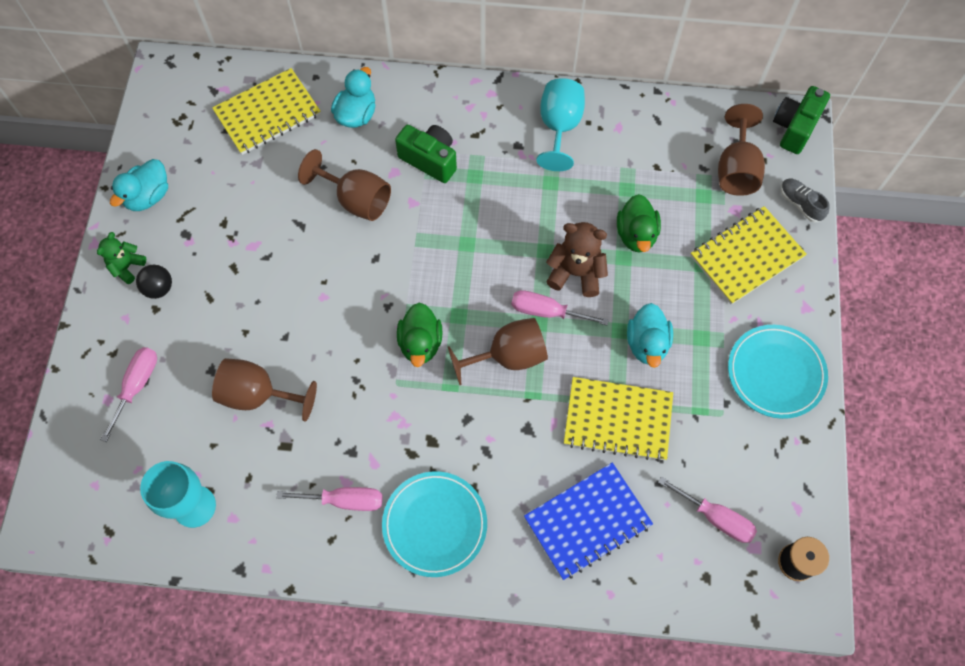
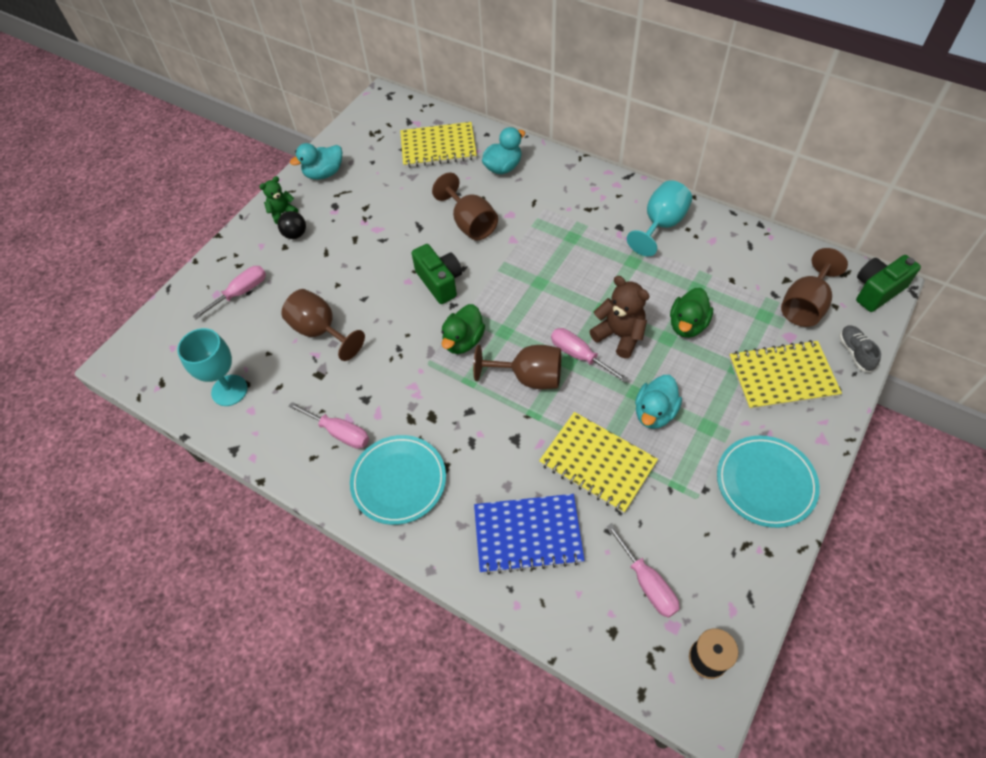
camera: 30 degrees right, 10 degrees down
(430, 160) = (542, 215): green camera -> green camera (440, 282)

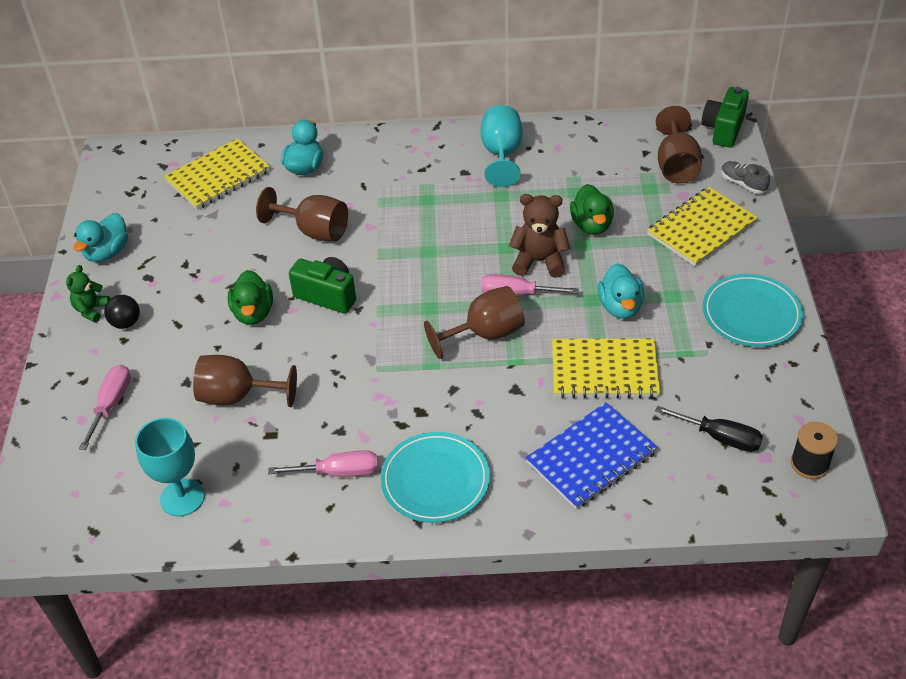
camera: 35 degrees left, 10 degrees down
(463, 341) = (396, 334): green duck -> green duck (253, 313)
(647, 583) = (720, 437): pink screwdriver -> black screwdriver

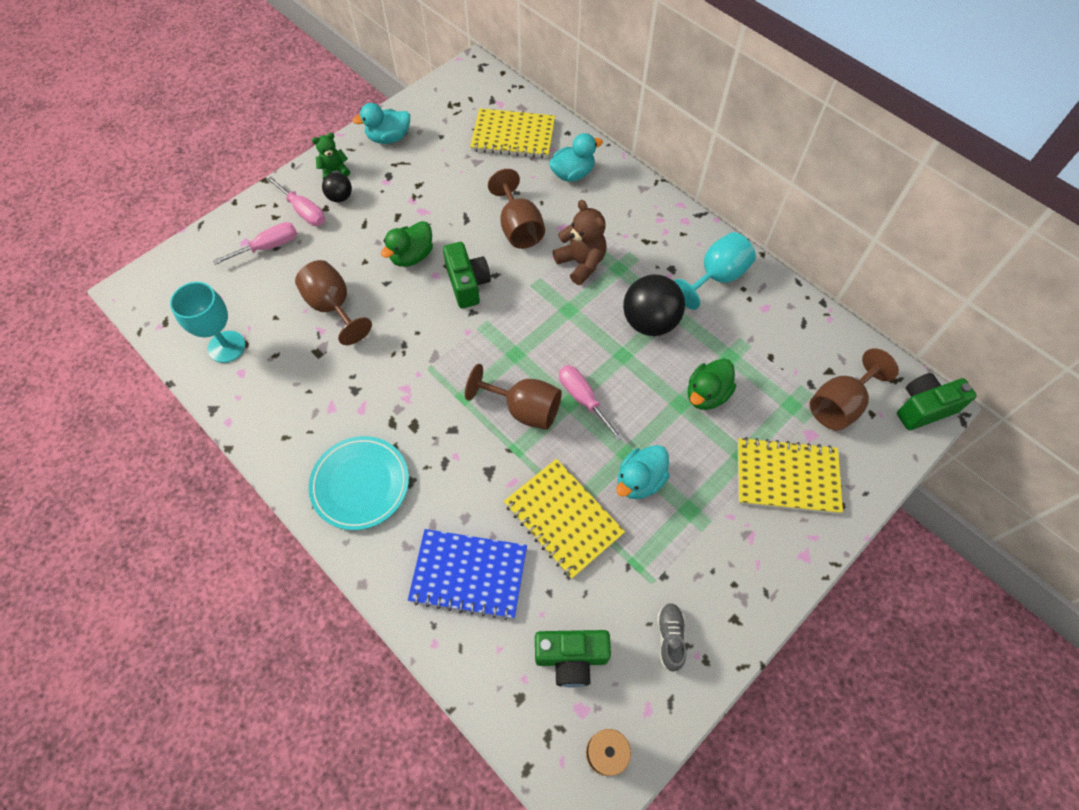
camera: 45 degrees right, 15 degrees up
(339, 472) = (318, 418): pink screwdriver -> pink screwdriver (304, 211)
(495, 214) = (649, 322): none -> black ball
(539, 261) = (631, 388): brown teddy bear -> brown teddy bear (581, 263)
(720, 437) = (571, 658): black screwdriver -> green camera
(743, 183) = (874, 470): grey shoe -> grey shoe (670, 638)
(751, 314) = (729, 586): turquoise plate -> none

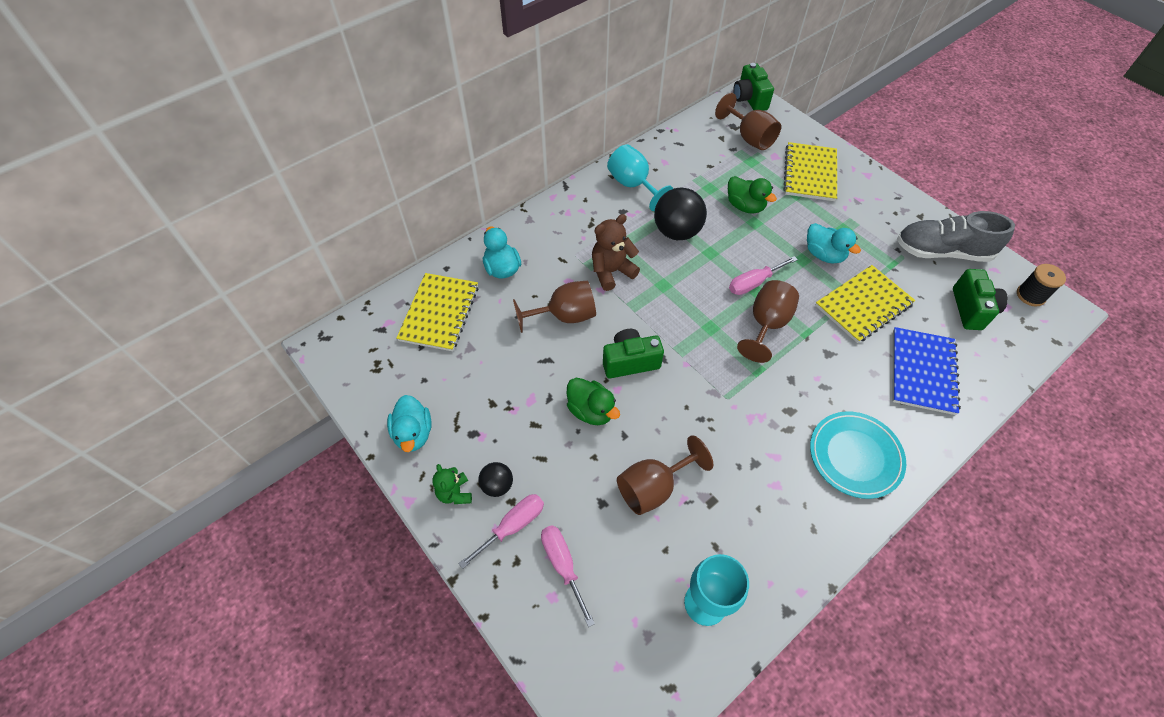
camera: 85 degrees left, 5 degrees down
(670, 638) = (942, 251): grey shoe -> grey shoe, size x2.10

